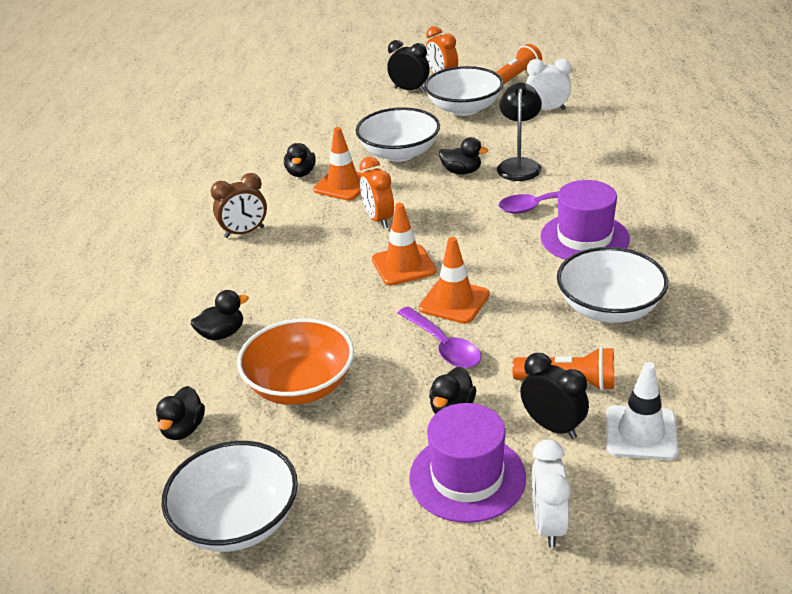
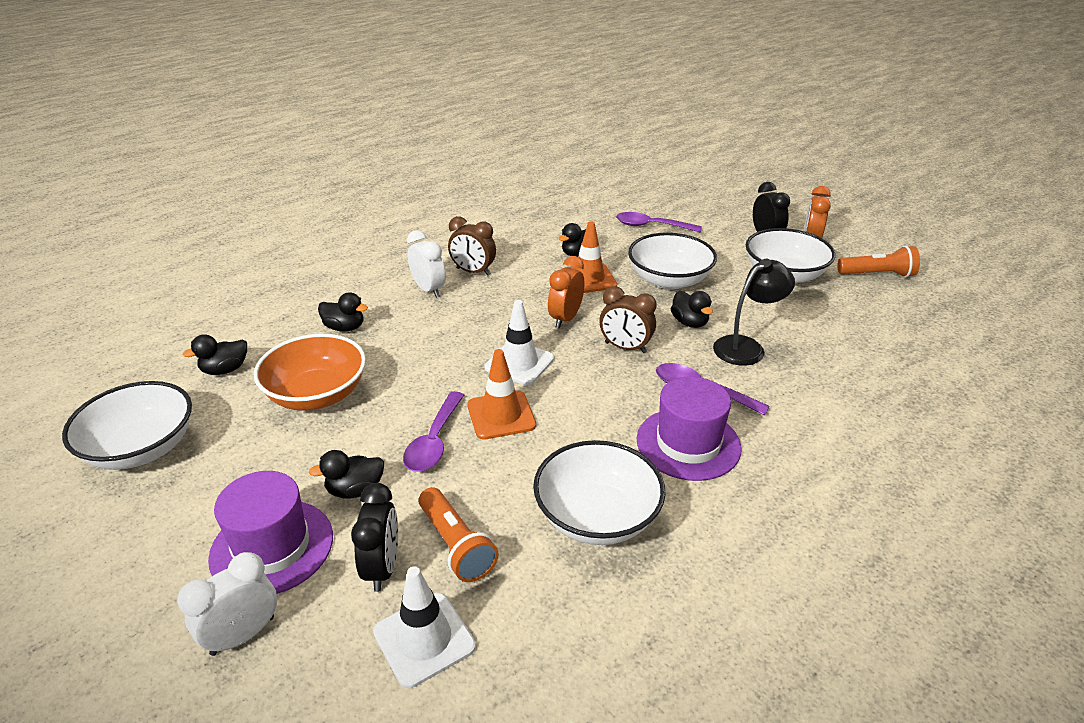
camera: 45 degrees right, 0 degrees up
(317, 124) = (651, 226): none -> purple spoon
(403, 265) = (519, 363): orange traffic cone -> white traffic cone
(451, 211) = (625, 348): none -> brown clock
(547, 109) = (859, 317): white clock -> white clock (428, 290)

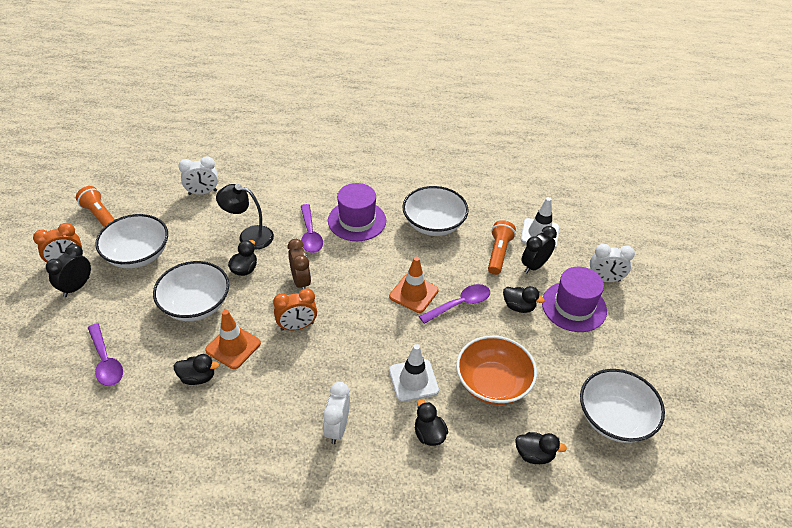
camera: 135 degrees left, 10 degrees up
(473, 272) = (286, 422): brown clock -> none
(519, 363) = (365, 316): white traffic cone -> white traffic cone (413, 380)
(873, 348) = (202, 192): none -> white clock

